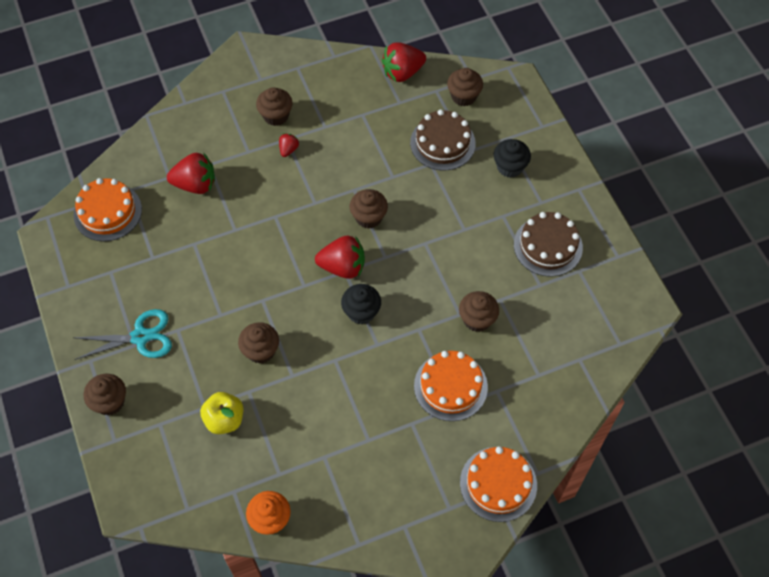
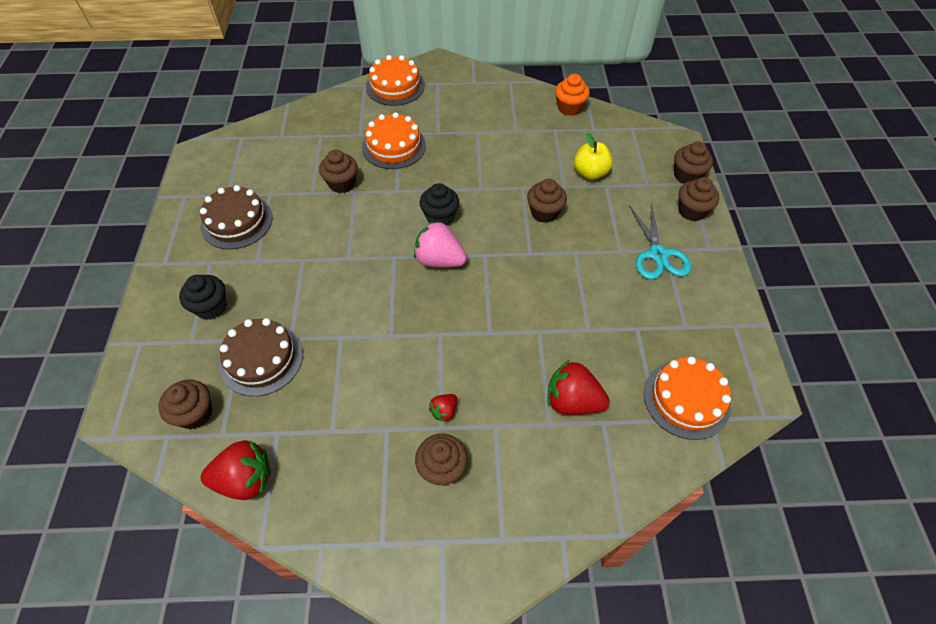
camera: 160 degrees left, 5 degrees down
(140, 337) = (658, 255): turquoise scissors -> turquoise scissors turned 105 degrees counterclockwise
(343, 267) = (439, 260): red strawberry -> pink strawberry
(368, 217) = (390, 300): brown cupcake -> brown cupcake (686, 175)

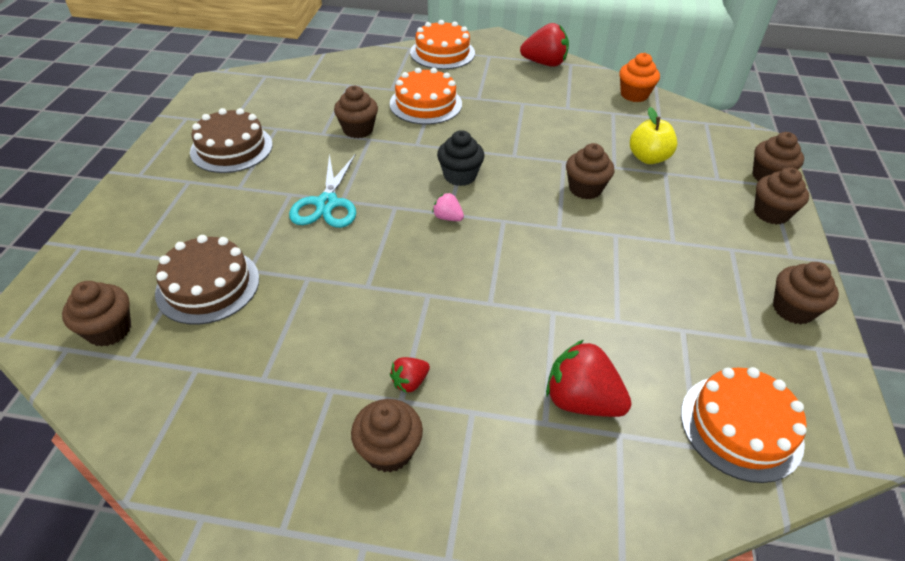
camera: 10 degrees right, 10 degrees down
(211, 307) = (172, 224): black cupcake -> none
(245, 479) = (138, 415): red strawberry -> red strawberry (544, 63)
(439, 260) = (447, 217): pink strawberry -> pink strawberry, size x0.51
(658, 255) = (721, 252): turquoise scissors -> turquoise scissors (327, 203)
(714, 295) = (793, 309): none -> brown cupcake

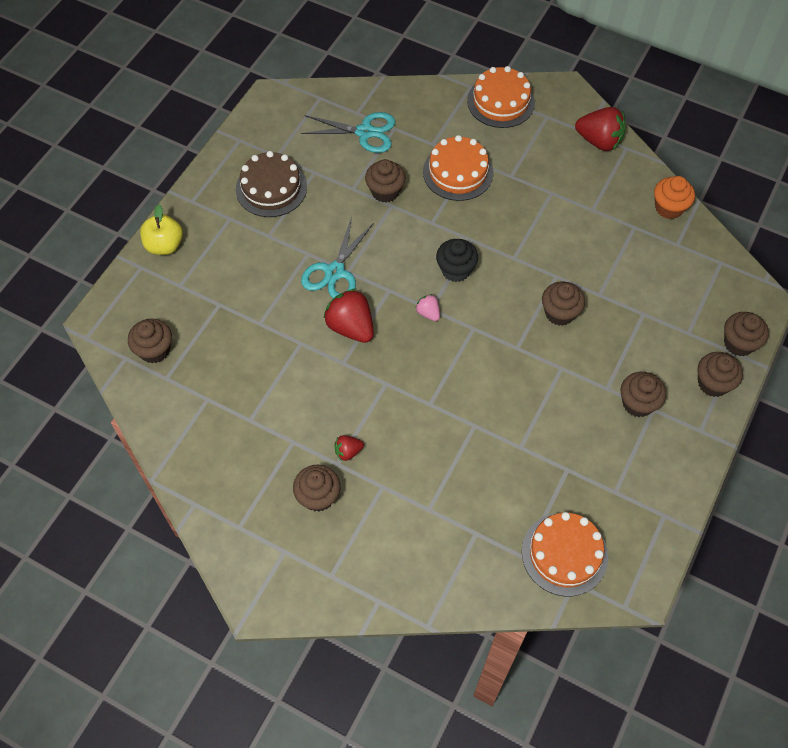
camera: 20 degrees right, 15 degrees up
(208, 285) = (227, 330): brown cake -> none
(320, 91) = (365, 132): none -> turquoise scissors
(581, 400) = (461, 501): red strawberry -> red strawberry (351, 327)
(648, 158) = (637, 292): yellow apple -> yellow apple (165, 245)
(793, 309) = (667, 478): brown cupcake -> brown cupcake (637, 403)

